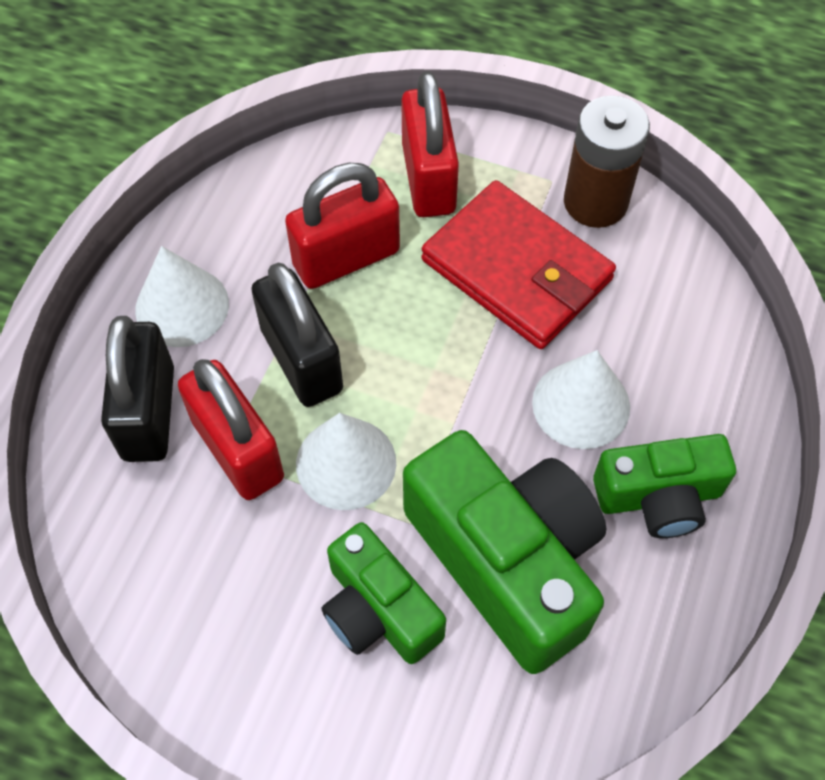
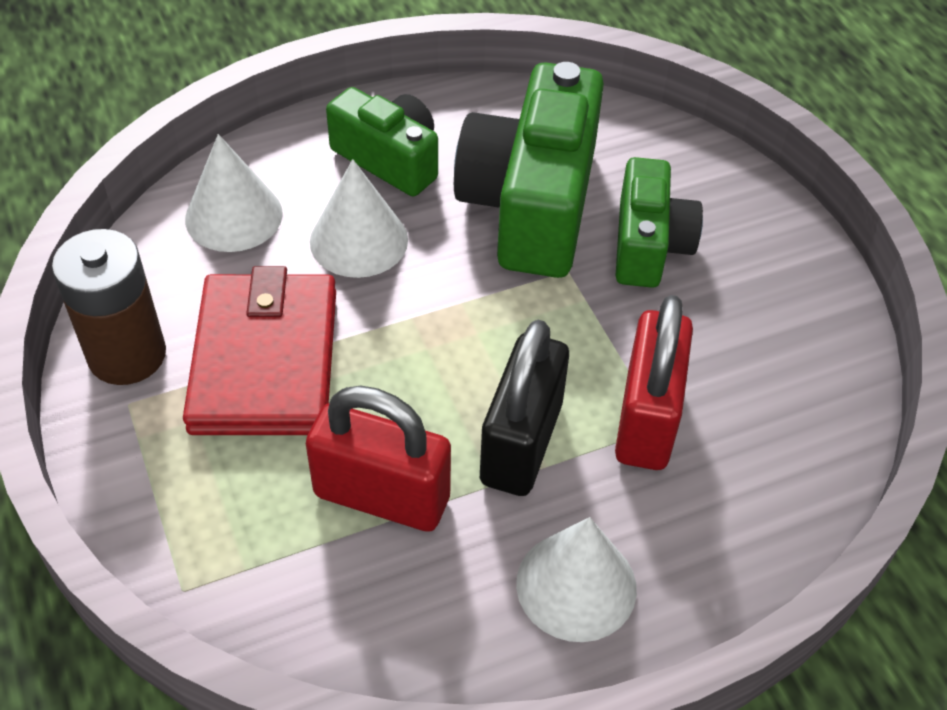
camera: 135 degrees left, 10 degrees down
(148, 413) = (696, 512): black padlock -> none
(346, 463) = (572, 342): white cone -> white cone (234, 216)
(428, 178) = (217, 503): red padlock -> none

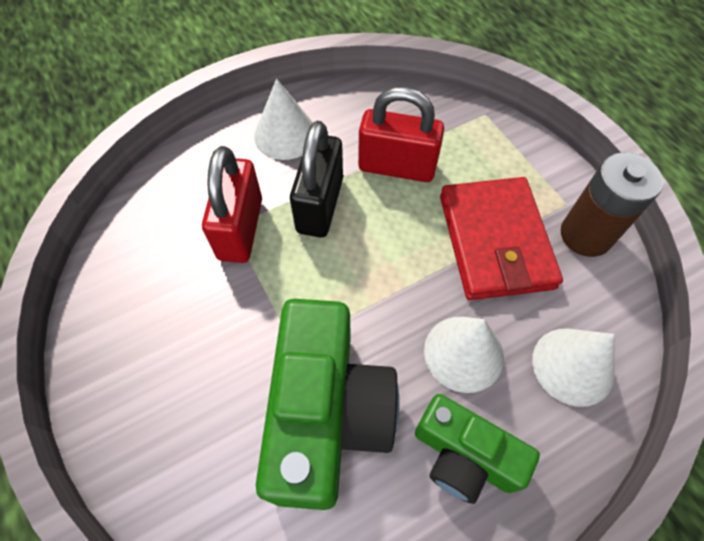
camera: 175 degrees right, 10 degrees up
(648, 245) = (226, 380): green camera -> none

